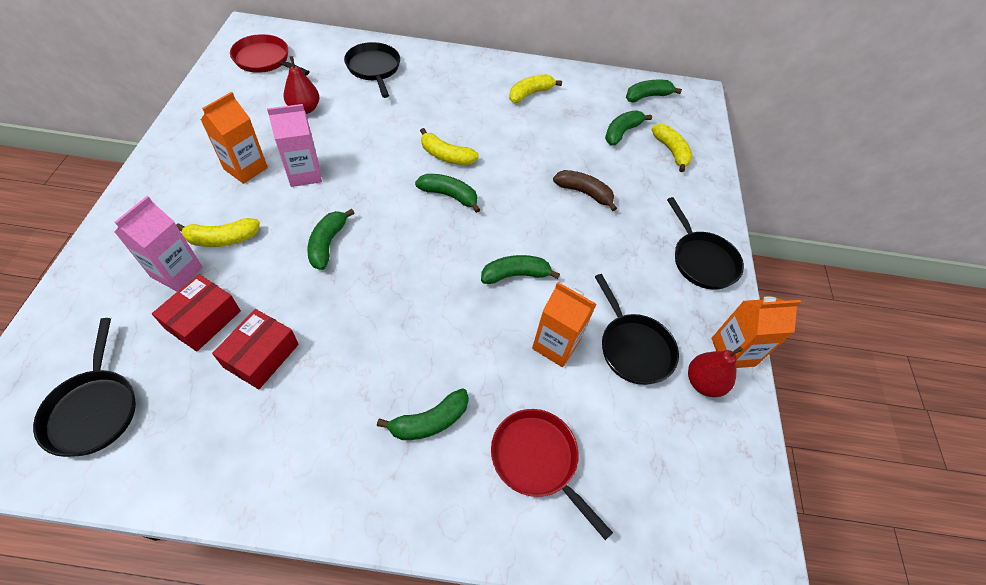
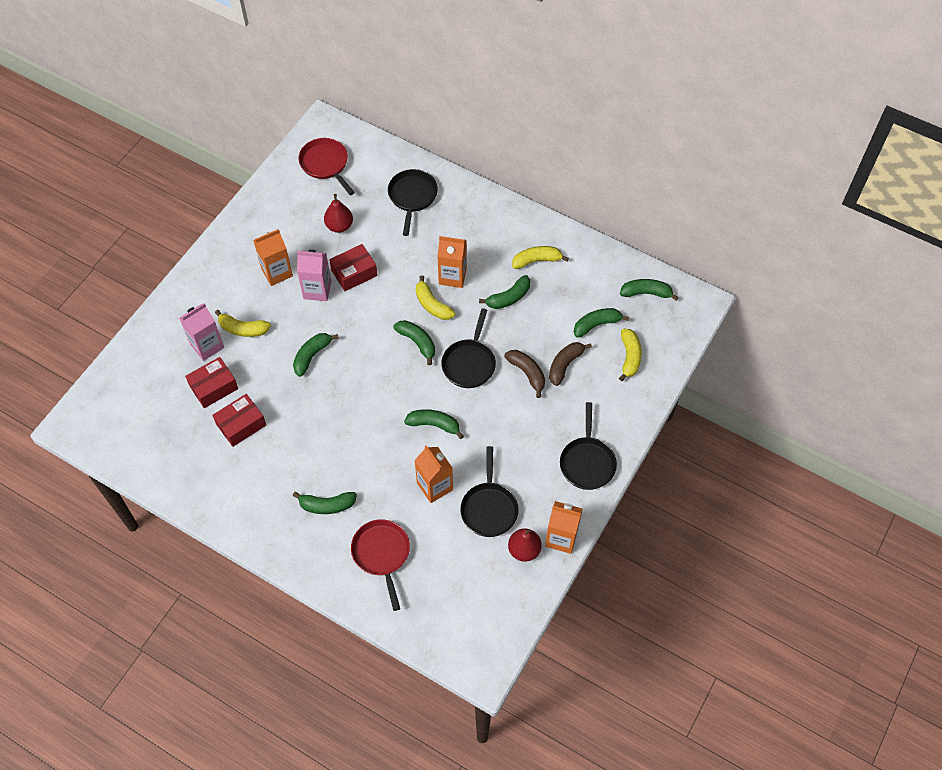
camera: 30 degrees right, 5 degrees up
(94, 409) = (138, 425): black pan -> black pan (469, 363)
(342, 147) = (354, 273): none -> red box
(453, 125) = (452, 276): none -> orange carton
(522, 130) = (508, 298): none -> green banana
(616, 175) = (565, 365): none -> brown banana

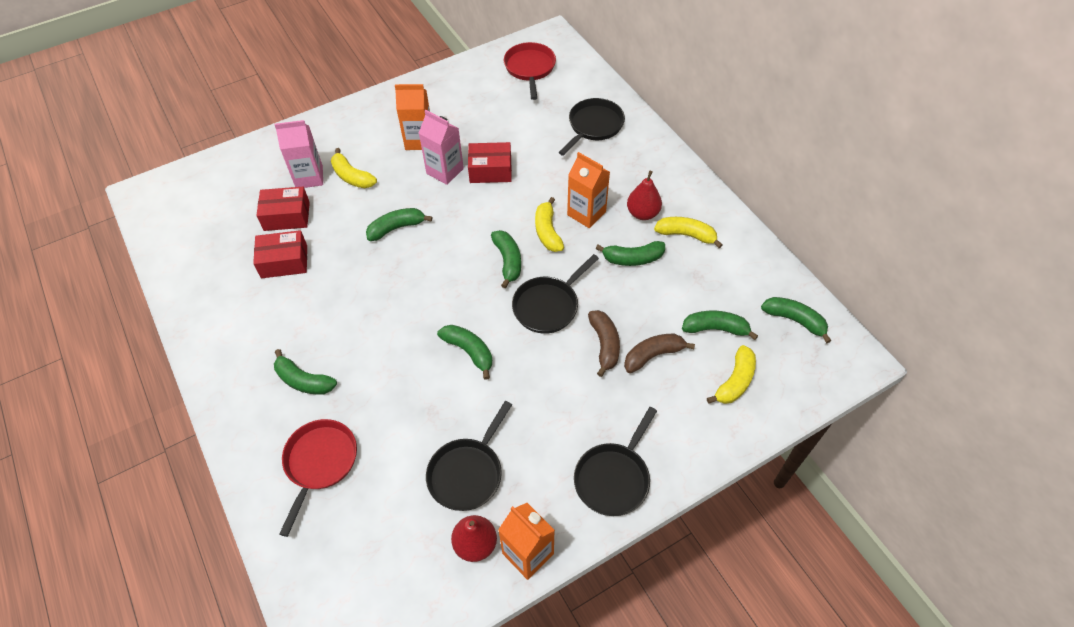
camera: 30 degrees right, 5 degrees down
(339, 226) = (506, 124): red pear -> red pear (642, 213)
(435, 486) = (425, 417): orange carton -> none

